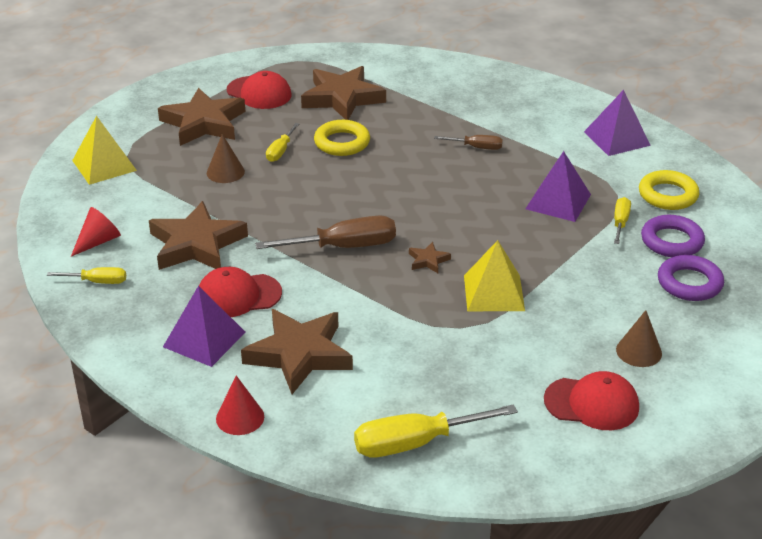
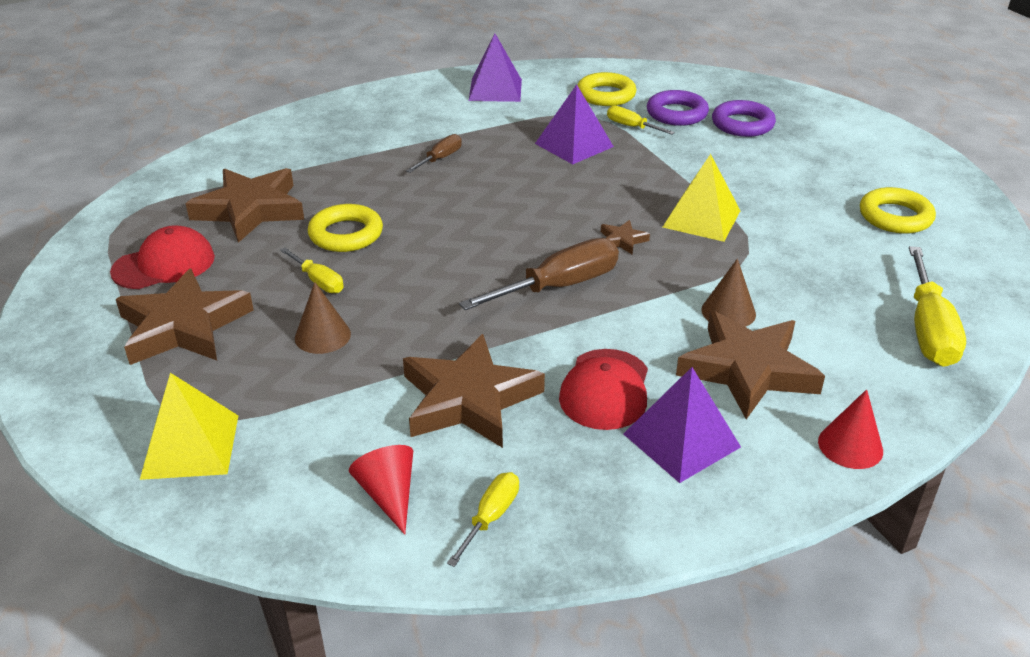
camera: 65 degrees left, 0 degrees up
(344, 247) = (559, 286): brown screwdriver -> brown screwdriver turned 45 degrees clockwise
(591, 403) = (895, 217): red cap -> yellow ring
(639, 351) = (828, 174): brown cone -> brown cone (728, 312)

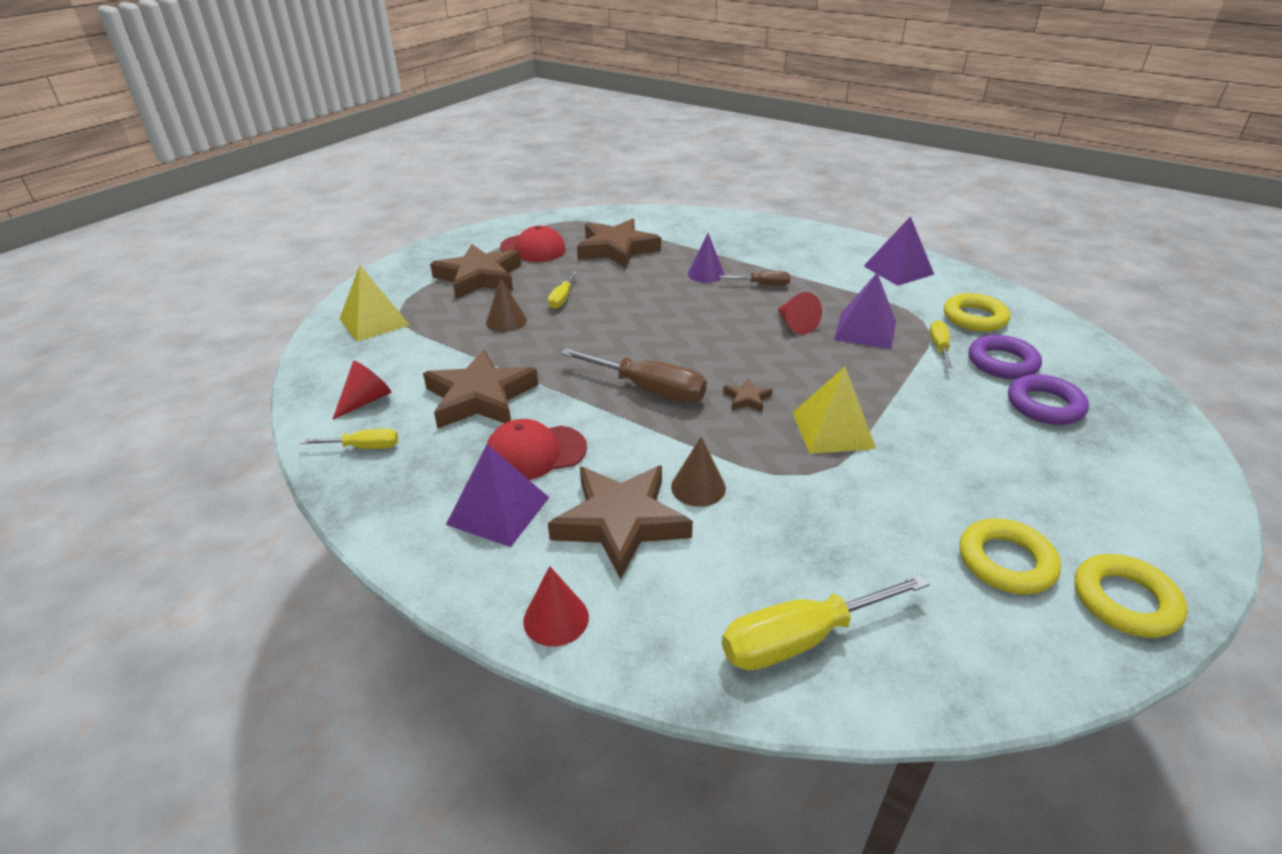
camera: 60 degrees right, 0 degrees up
(346, 234) = (624, 288): yellow ring -> yellow ring (1124, 601)
(379, 179) = (705, 274): none -> purple cone
(529, 171) = (795, 324): none -> red cone

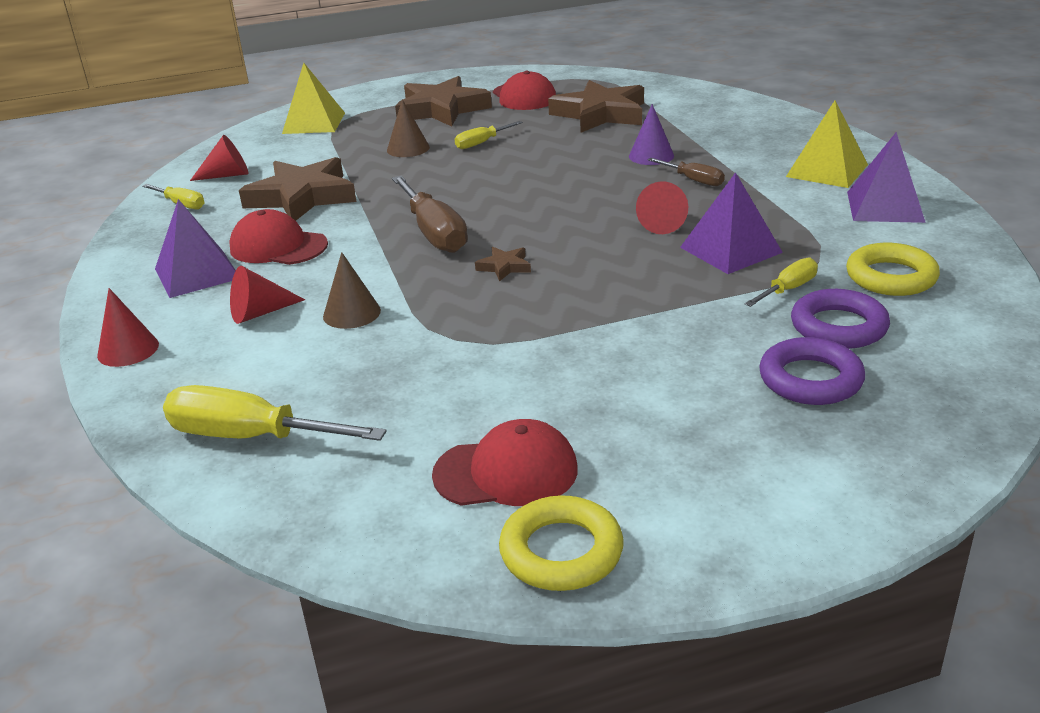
camera: 40 degrees right, 5 degrees down
(621, 522) = (259, 313): brown star -> red cone
(833, 430) = (538, 317): yellow pyramid -> yellow pyramid (827, 170)
(1006, 562) = (506, 472): yellow ring -> red cap

